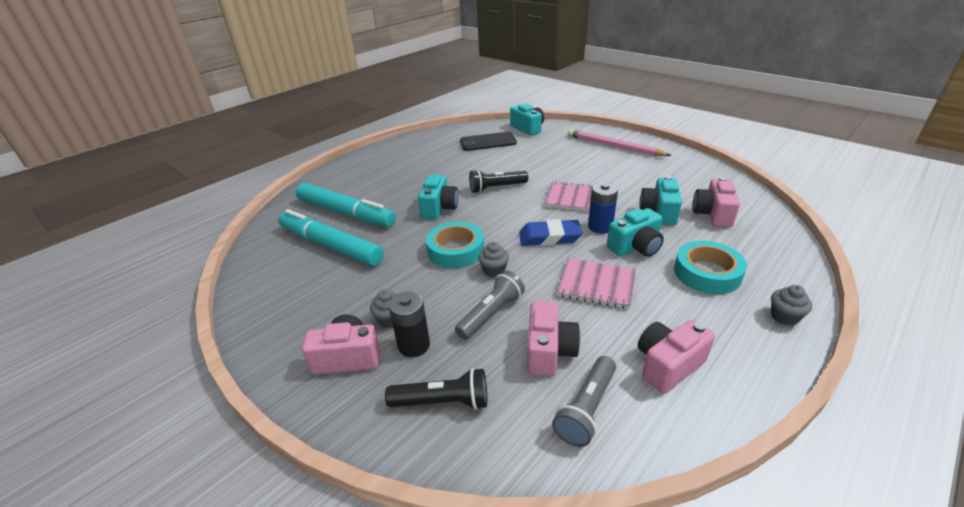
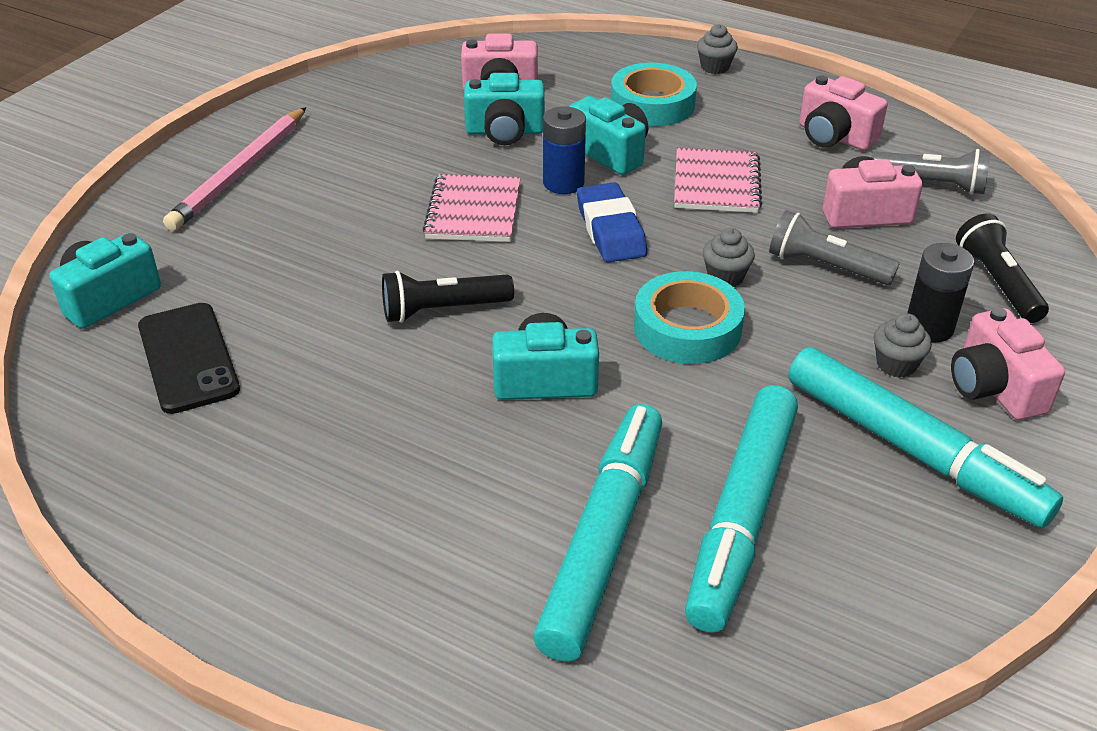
camera: 105 degrees left, 5 degrees up
(328, 306) = (912, 450): none -> turquoise marker
(496, 188) = (443, 310): black flashlight -> black flashlight turned 105 degrees clockwise

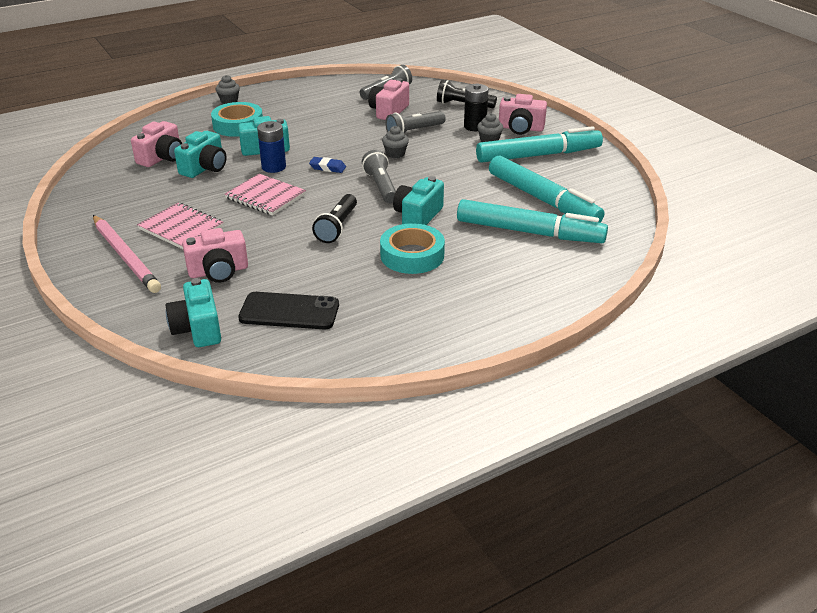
camera: 60 degrees left, 5 degrees down
(603, 304) = (381, 186): none -> grey flashlight
(604, 539) = (529, 232): turquoise marker -> turquoise marker turned 150 degrees clockwise
(610, 230) = (327, 167): blue eraser -> blue eraser, size x0.59
(687, 328) = (420, 173): turquoise tape -> turquoise tape (412, 255)
(716, 183) = (325, 133): pink notebook -> pink notebook (181, 228)
(834, 136) = (326, 97): pink camera -> pink camera (218, 271)

